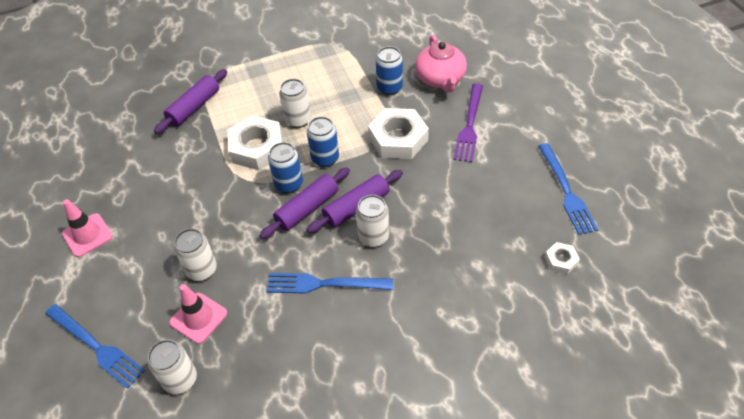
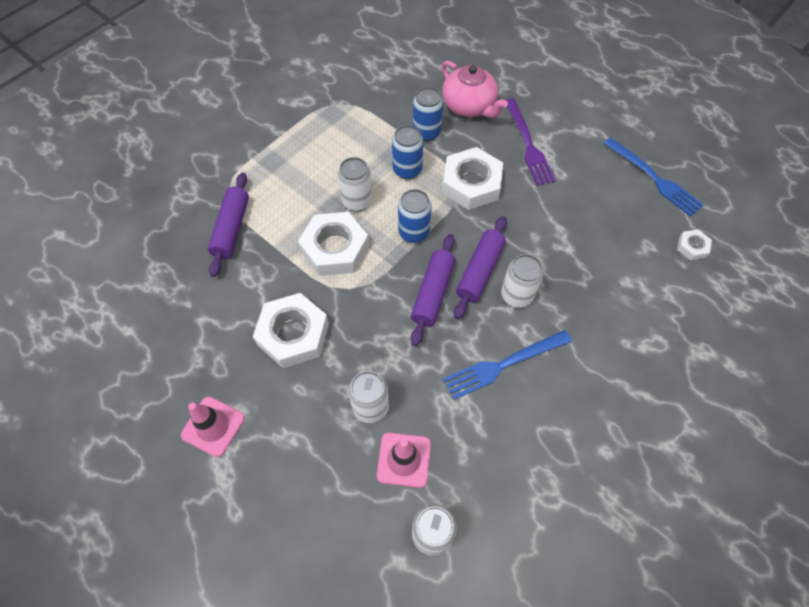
camera: 30 degrees left, 10 degrees up
(96, 347) = (316, 546): blue fork -> none
(184, 196) = (293, 334): none -> white nut
(289, 184) = (396, 275): blue can -> blue can (407, 170)

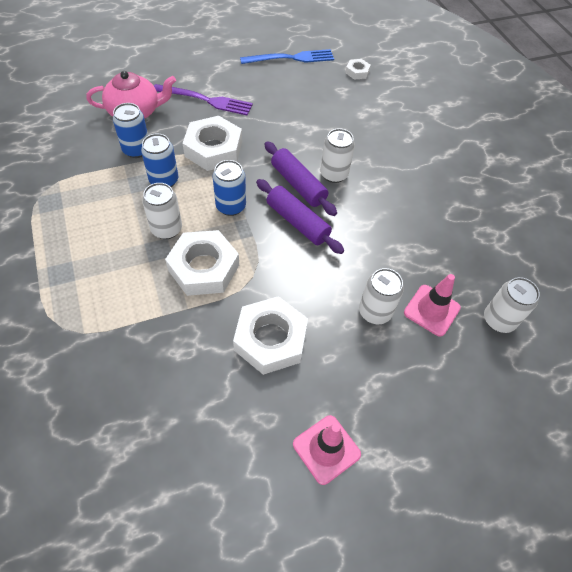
camera: 65 degrees left, 5 degrees down
(232, 229) = (113, 342): purple rolling pin -> none
(503, 365) = (386, 211): blue fork -> none

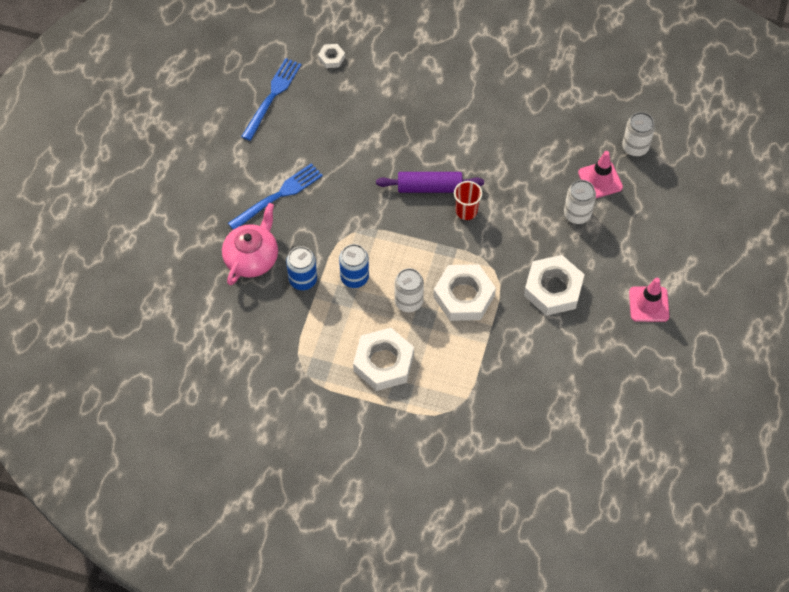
camera: 50 degrees left, 5 degrees up
(206, 100) = (278, 196): purple fork -> blue fork
(213, 149) = (345, 223): white nut -> white nut (383, 362)
(231, 206) = (417, 246): blue can -> none
(297, 222) = (466, 211): purple rolling pin -> red cup
(334, 174) = (437, 156): white can -> none

